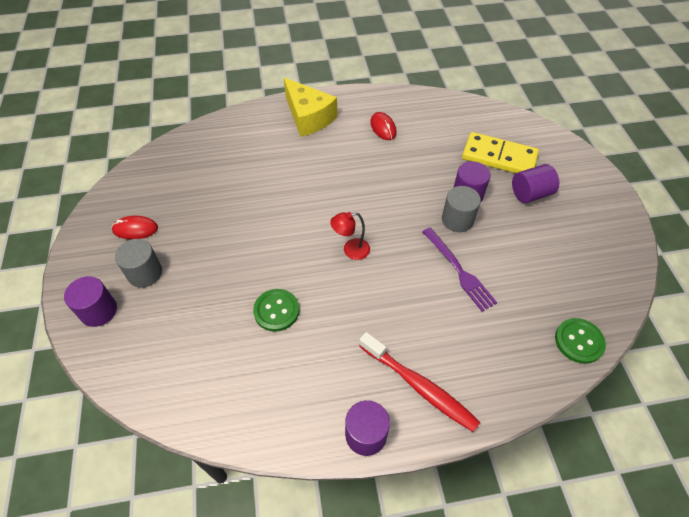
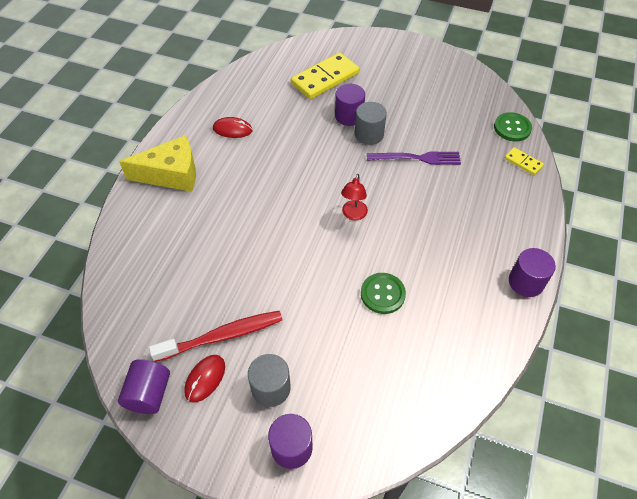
camera: 60 degrees left, 0 degrees up
(419, 386) = (502, 231): red toothbrush -> red toothbrush (222, 336)
(530, 194) = (374, 82): purple cylinder -> purple cylinder (149, 394)
(535, 372) = (523, 162): none -> yellow domino

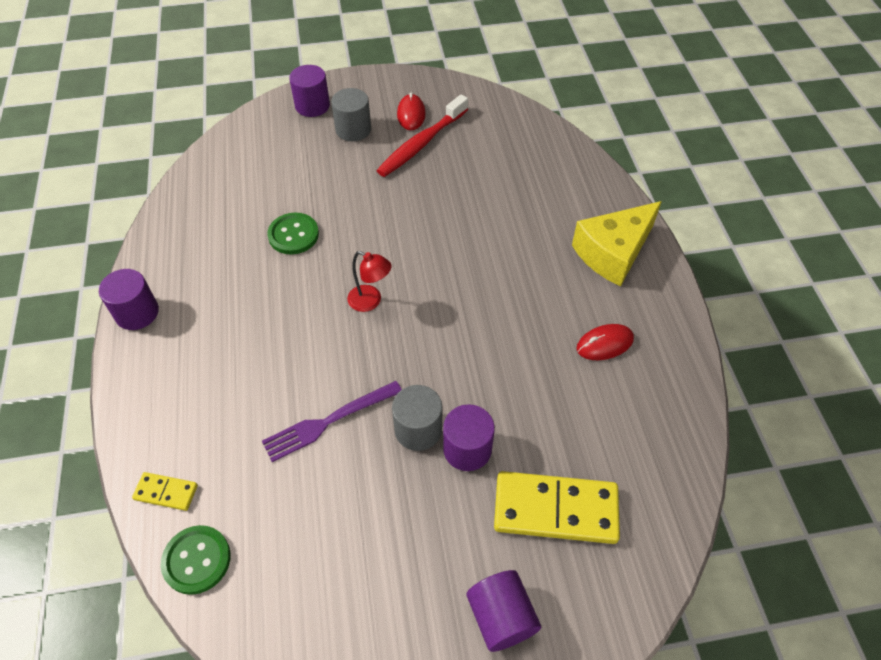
camera: 150 degrees right, 0 degrees up
(149, 394) = (446, 91): purple cylinder -> purple cylinder (501, 617)
(325, 78) = (555, 510): yellow domino -> yellow domino turned 75 degrees clockwise
(353, 215) = (370, 301): red lamp -> red lamp turned 135 degrees clockwise

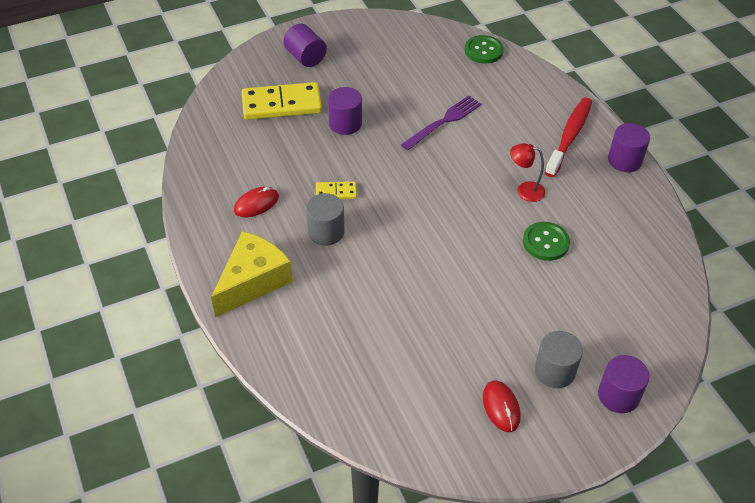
camera: 165 degrees right, 5 degrees down
(166, 492) = (522, 73): yellow domino -> yellow domino (336, 192)
(370, 301) = (451, 201): red lamp -> red lamp (524, 190)
(418, 429) = (381, 128): grey cylinder -> grey cylinder (326, 232)
(421, 144) = (472, 367): red toothbrush -> red toothbrush (569, 136)

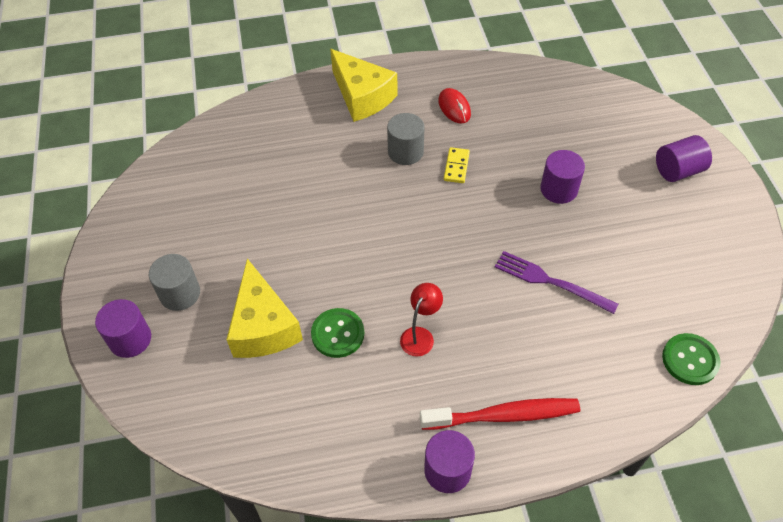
camera: 105 degrees right, 5 degrees up
(281, 104) = (596, 141): yellow domino -> none
(443, 122) = (550, 281): purple fork -> purple fork turned 150 degrees clockwise
(501, 407) = (163, 241): red mouse -> none
(560, 295) = (263, 326): none -> yellow cheese
(569, 136) = (504, 415): red toothbrush -> red toothbrush turned 45 degrees counterclockwise

